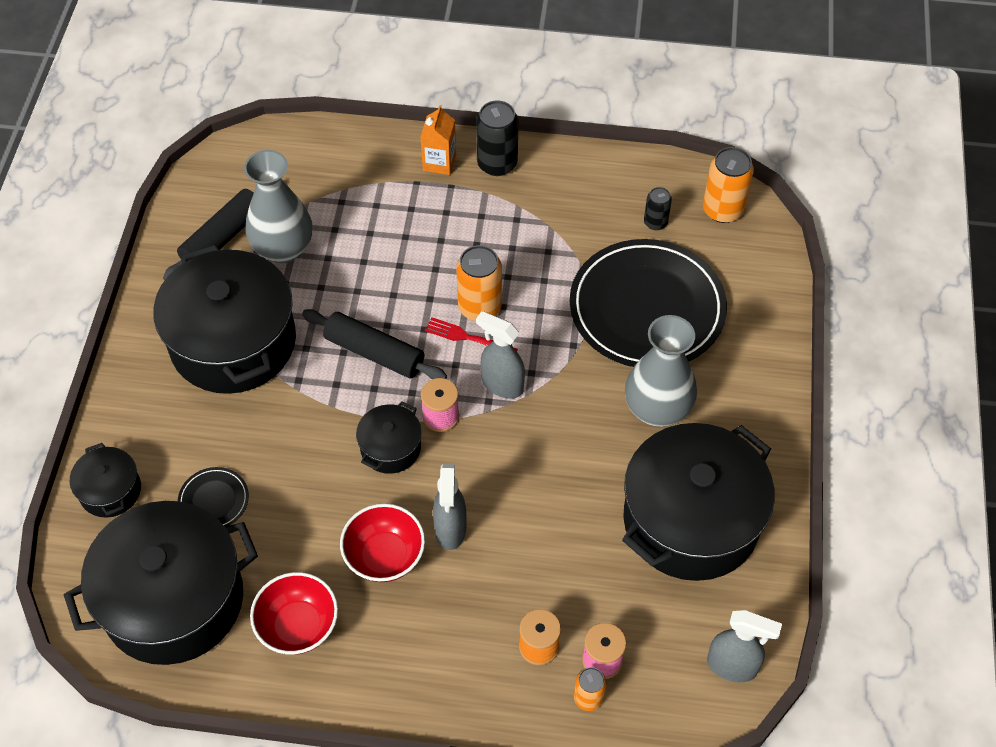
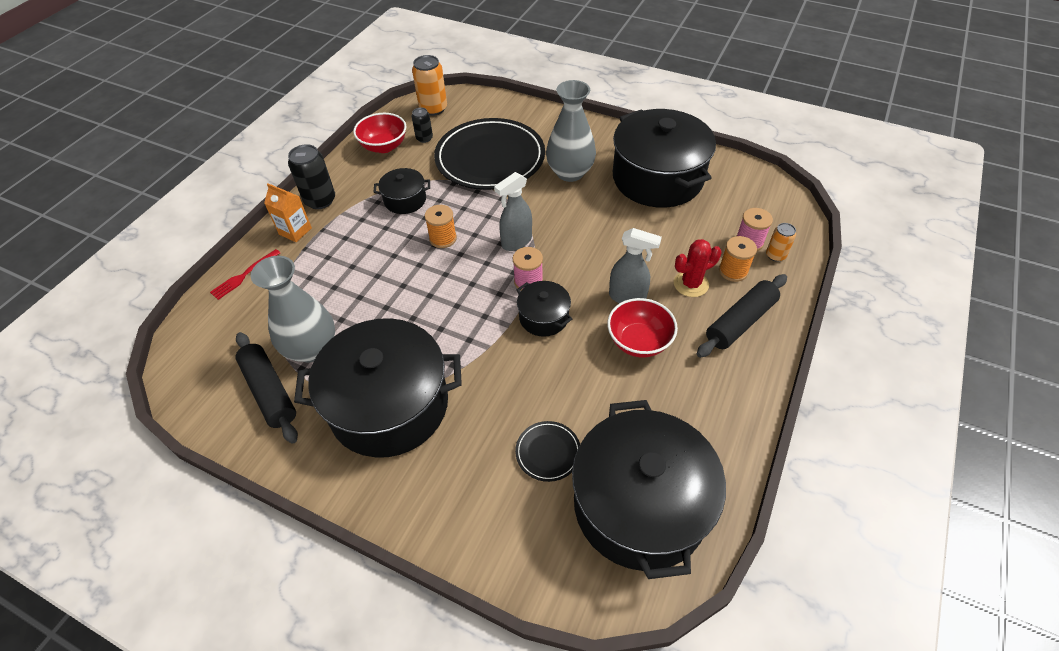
camera: 70 degrees left, 5 degrees down
(110, 490) = (505, 542): black pot -> black pot (405, 200)
(298, 626) = (687, 412): red bowl -> red bowl (384, 146)
(374, 352) = (451, 308): black rolling pin -> black rolling pin (740, 322)
(468, 337) = (466, 251): red fork -> red fork (244, 275)
(479, 307) = (443, 238): orange can -> orange spool
(497, 598) = (691, 284): none -> red cactus
(732, 666) = (763, 186): grey spray bottle -> none

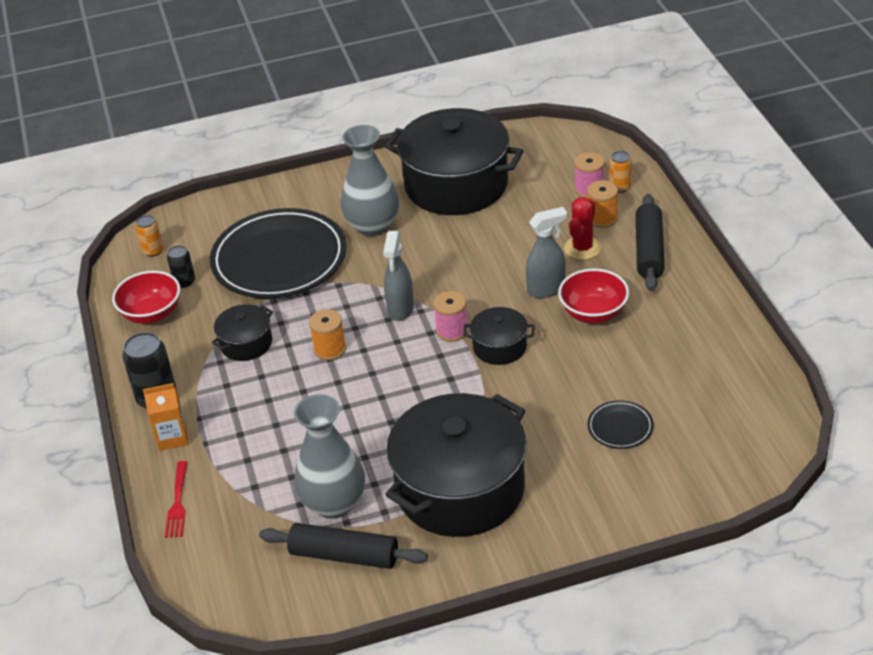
camera: 40 degrees left, 10 degrees down
(433, 109) = (153, 251): orange can -> orange can, size x0.58
(639, 505) = (719, 410): black pot -> none

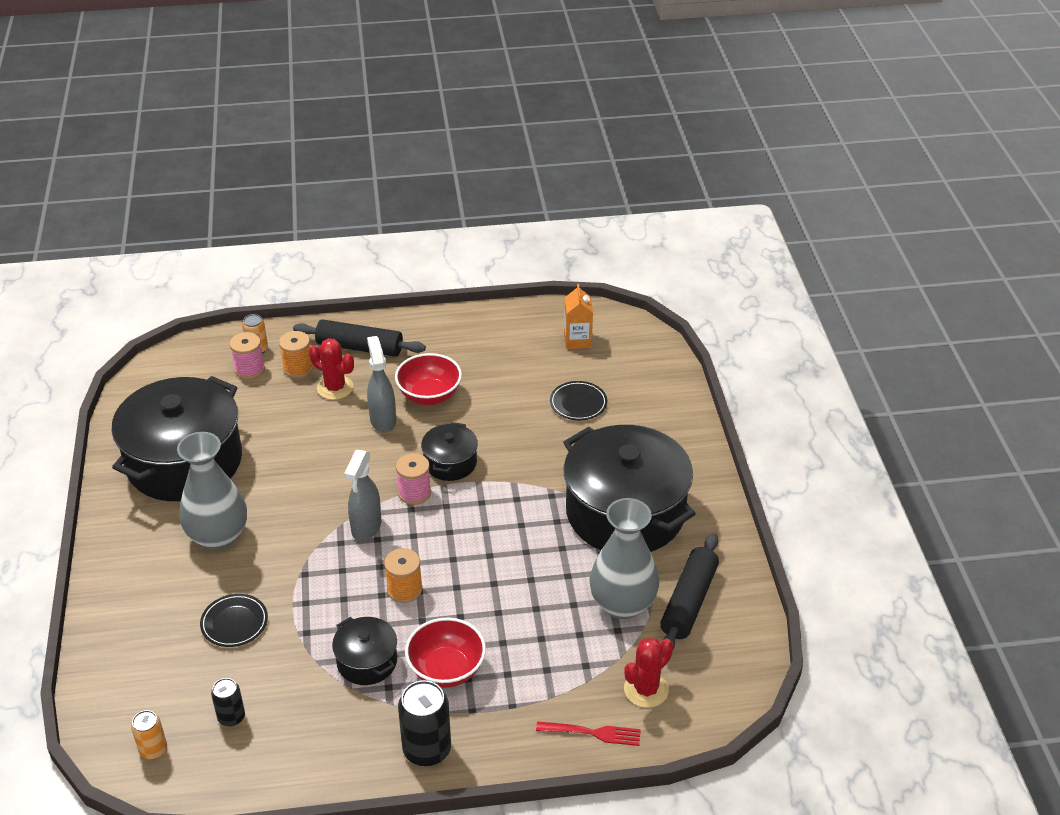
camera: 85 degrees left, 0 degrees up
(152, 314) = (276, 752): red bowl -> red bowl (446, 669)
(172, 437) = (494, 736): orange carton -> orange carton (577, 340)
(229, 535) = (646, 689): none -> red cactus
(279, 259) = (234, 623): black plate -> black plate, size x0.41
(400, 309) = (366, 528): grey spray bottle -> grey spray bottle turned 90 degrees clockwise

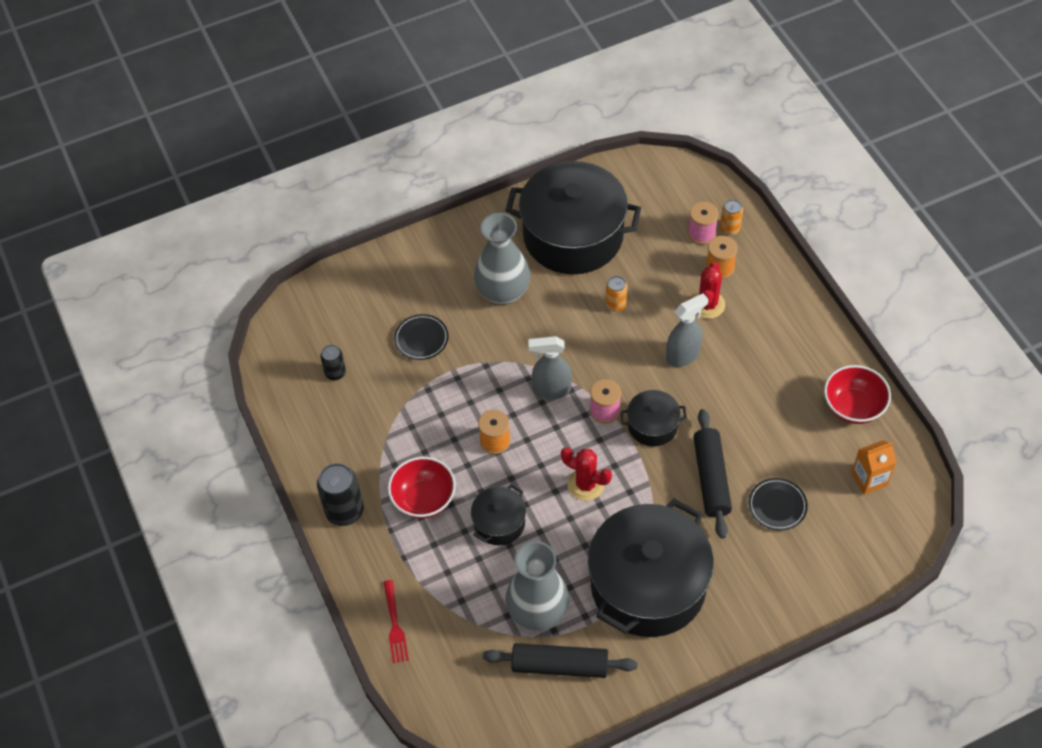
camera: 75 degrees right, 15 degrees up
(153, 749) = (294, 337): orange can -> orange can (615, 304)
(360, 347) = (769, 303): black rolling pin -> black rolling pin (711, 478)
(367, 661) = (414, 441): black pot -> black pot (499, 523)
(429, 395) = (731, 380): red bowl -> red bowl (853, 407)
(646, 689) = (451, 654): red cactus -> red cactus (586, 484)

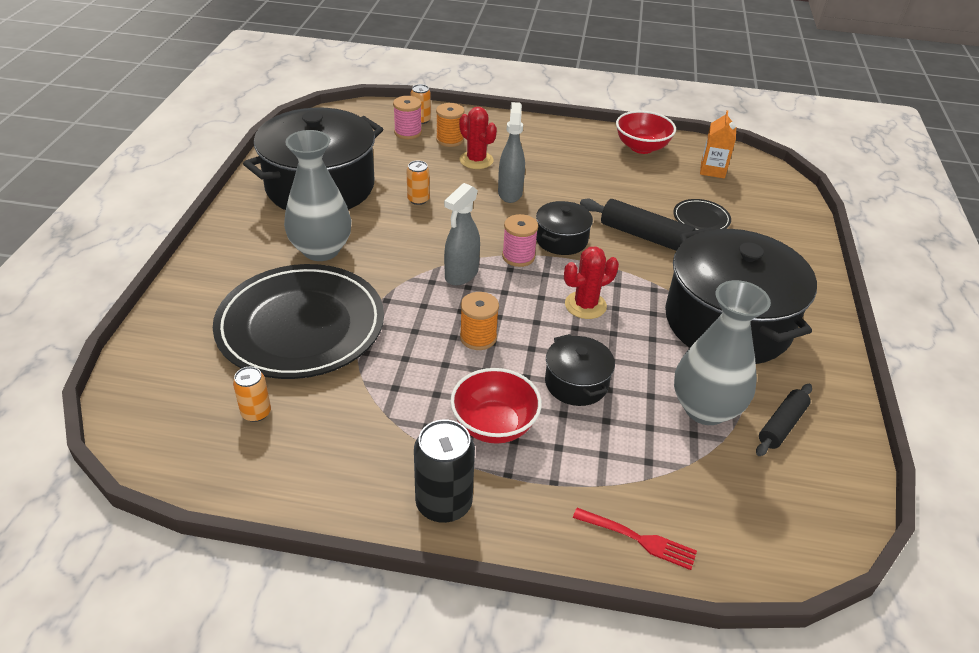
camera: 60 degrees left, 15 degrees down
(335, 373) = (256, 412): black can -> orange can
(421, 339) = (301, 326): black plate -> black plate, size x2.41
(560, 666) = (782, 425): black rolling pin -> black rolling pin, size x0.64

